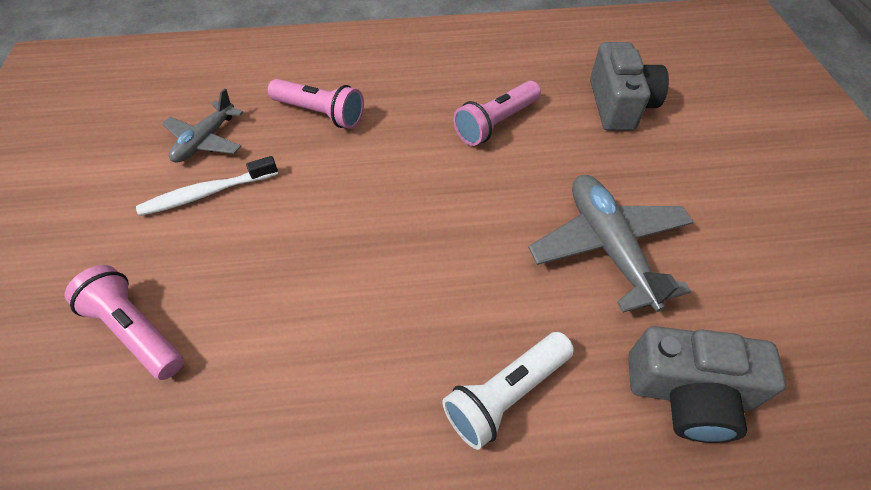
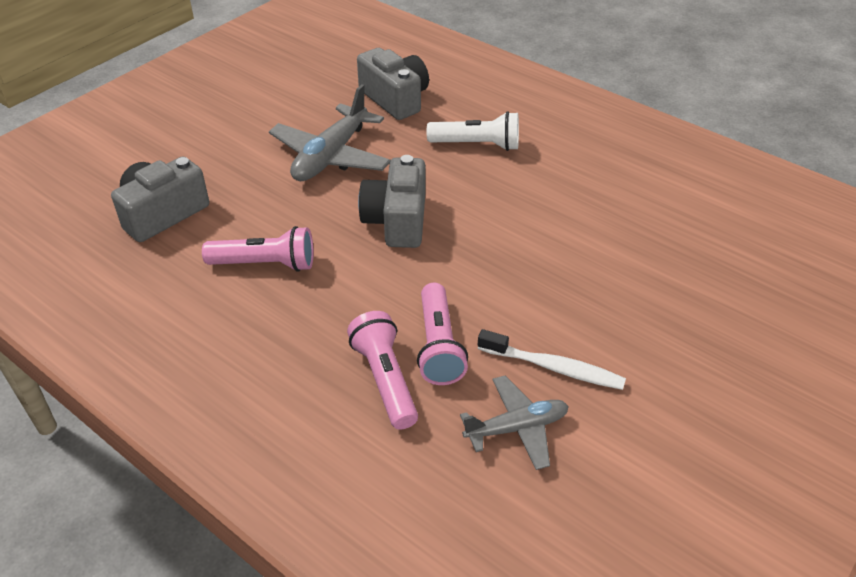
camera: 135 degrees left, 10 degrees down
(137, 330) = (666, 296): pink flashlight -> pink flashlight (438, 346)
(458, 226) = (397, 220): none -> grey camera

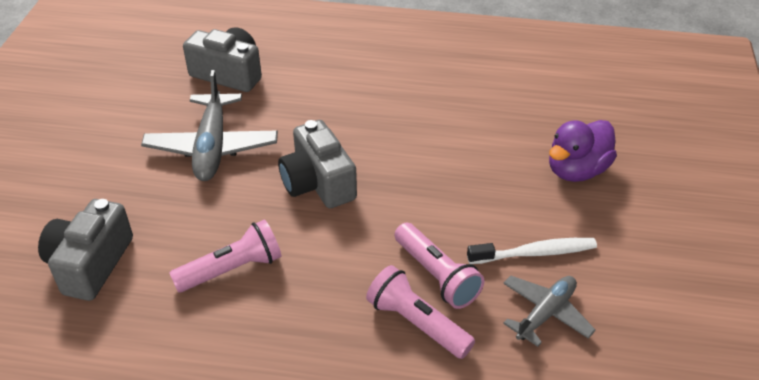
camera: 30 degrees left, 0 degrees up
(477, 145) = (333, 91): white flashlight -> none
(666, 307) = (576, 170): none -> purple duck

